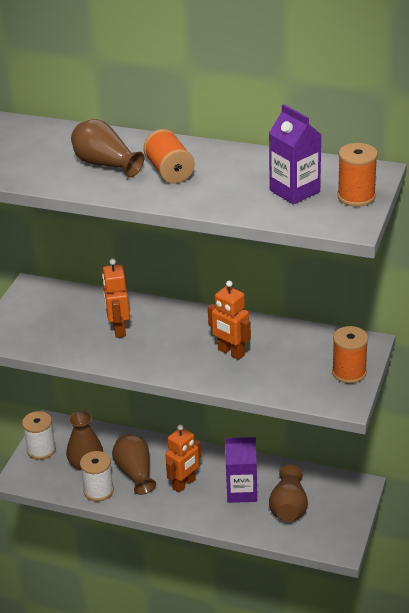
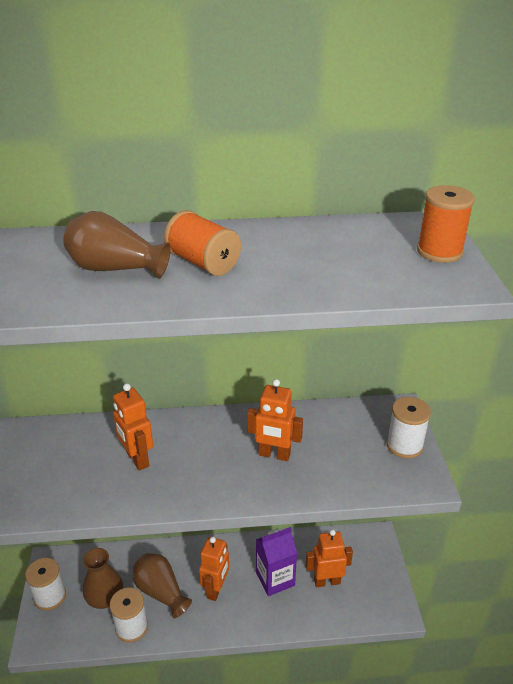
camera: 25 degrees left, 0 degrees up
(289, 507) = (327, 581): brown vase -> orange robot
(294, 191) = (368, 258): purple carton -> none
(349, 373) = (404, 445): orange spool -> white spool

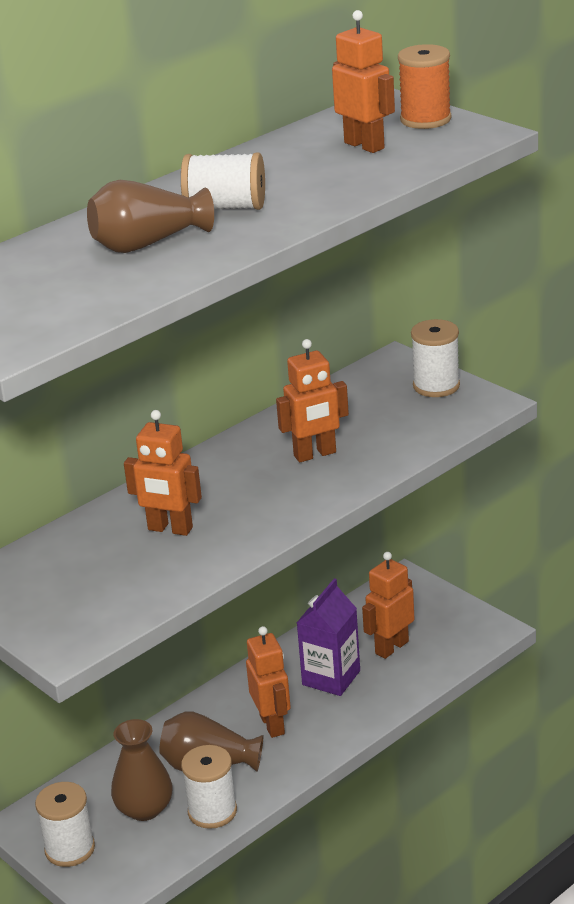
camera: 35 degrees left, 5 degrees down
(203, 263) = (225, 207): orange spool -> white spool
(365, 254) = (364, 145): none -> orange robot

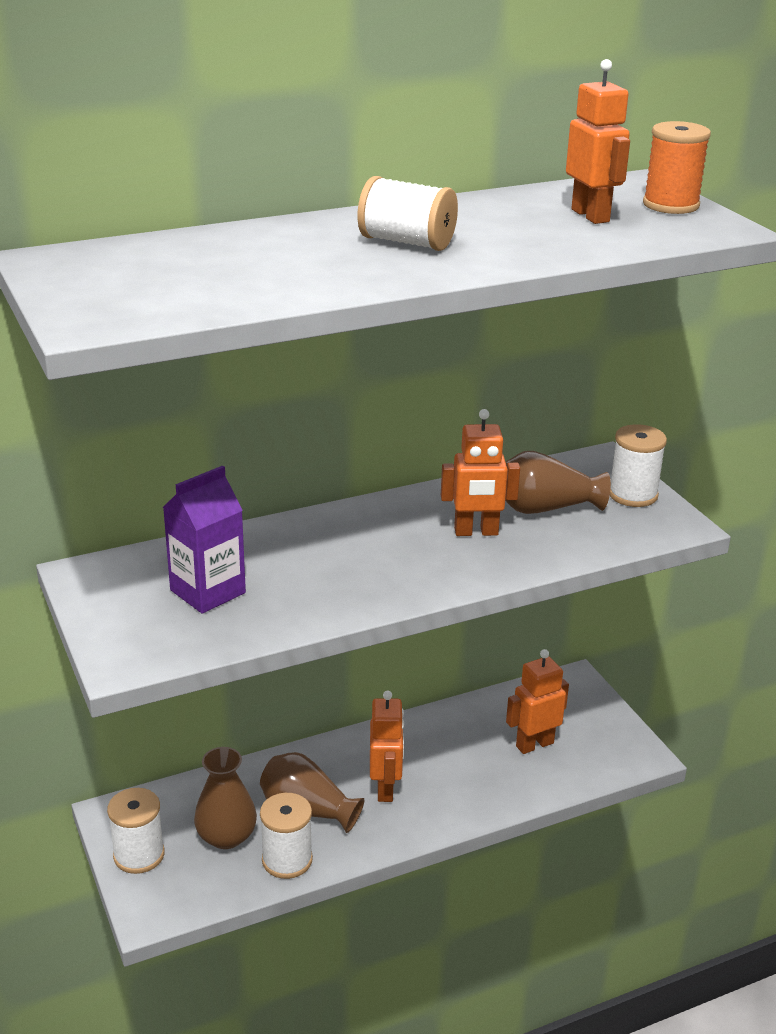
camera: 15 degrees right, 0 degrees up
(148, 244) = (302, 259): brown vase -> brown vase (546, 508)
(170, 529) = (294, 569): orange robot -> none
(331, 678) = (462, 758): purple carton -> purple carton (207, 591)

